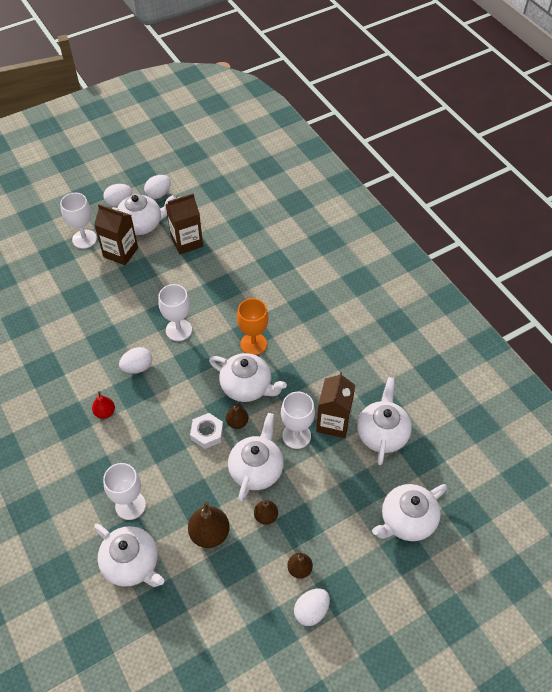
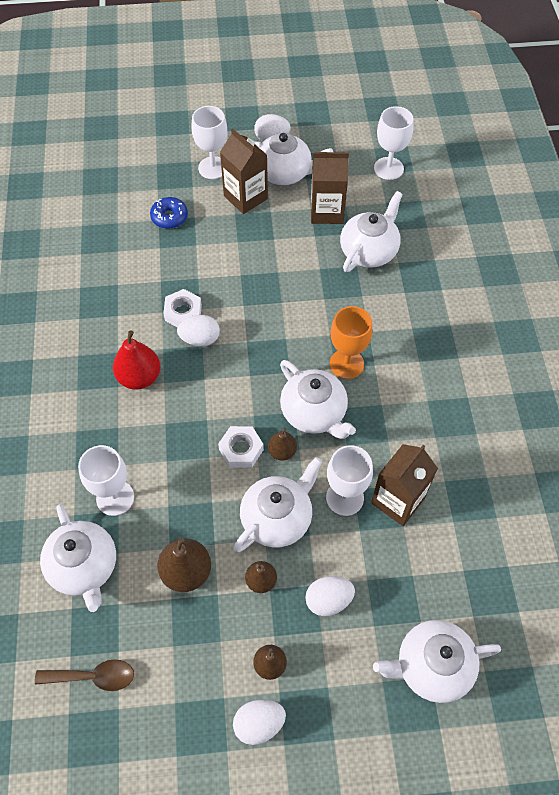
camera: 25 degrees right, 5 degrees up
(68, 287) = (169, 217): none -> blue donut
(105, 412) = (139, 377): red pear -> red pear, size x1.67
(115, 353) = (183, 312): none -> white nut
(158, 194) = (321, 144): white egg -> white egg (328, 600)
(178, 330) = (267, 313): white goblet -> white goblet (388, 168)
(178, 635) = (93, 677): none -> brown spoon
(382, 433) = (453, 540): white teapot -> white teapot (369, 251)

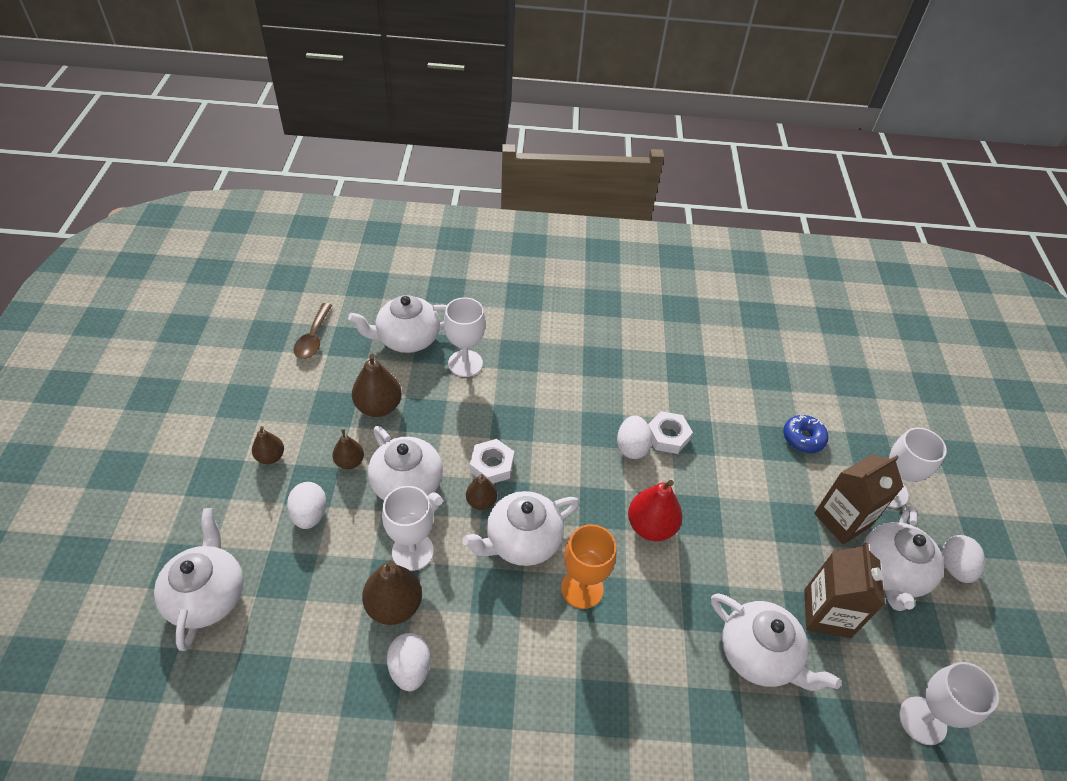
camera: 95 degrees right, 10 degrees down
(139, 377) = (590, 392): red pear -> red pear (651, 526)
(259, 723) = (225, 441): white egg -> white egg (410, 668)
(398, 500) = (394, 605): brown carton -> brown pear

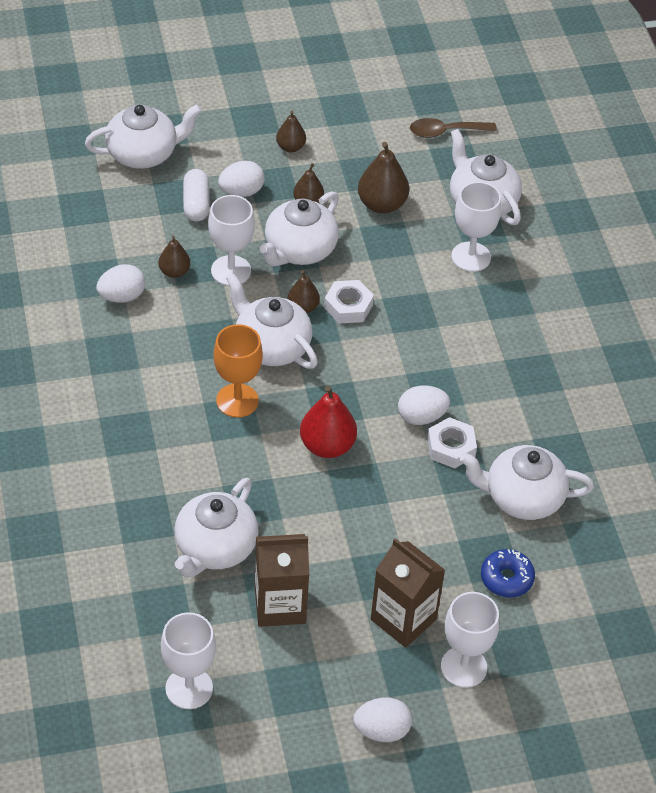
camera: 75 degrees right, 0 degrees up
(307, 560) = (196, 204): none -> white capsule
(394, 605) = (174, 272): brown pear -> brown pear, size x0.60
(891, 572) = (351, 666): white teapot -> white teapot (522, 498)

